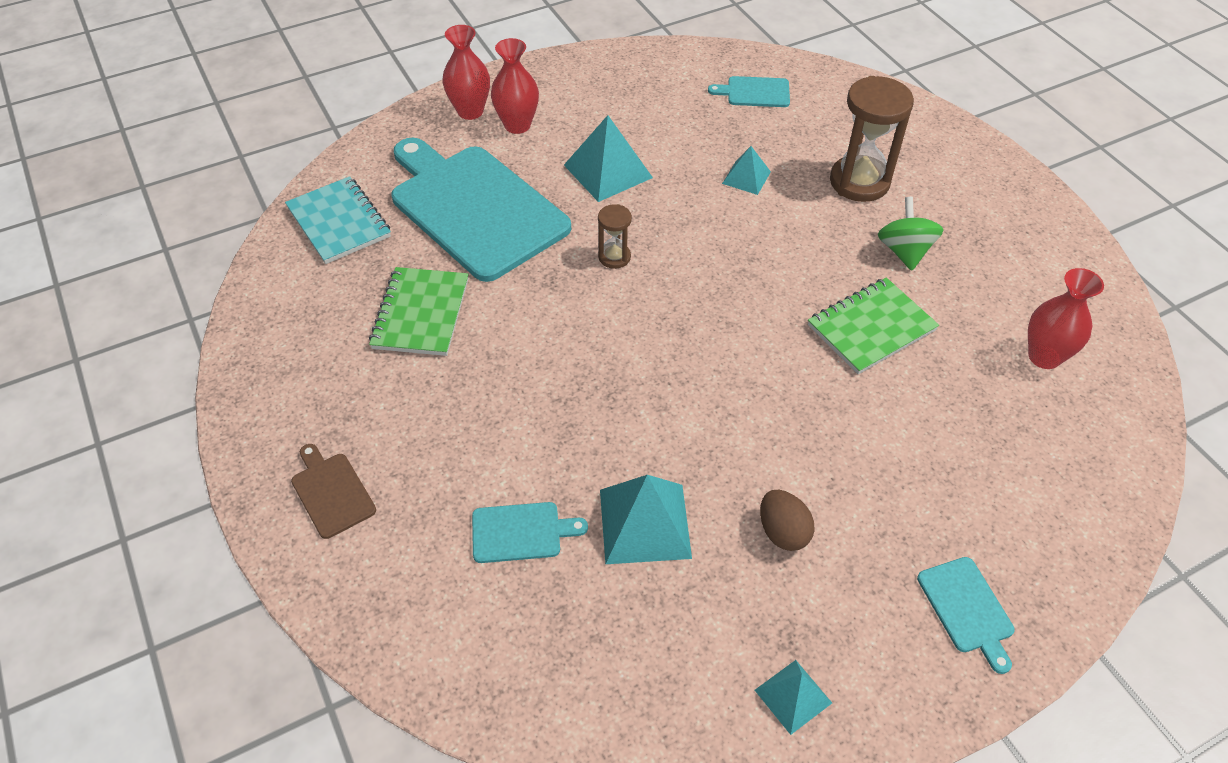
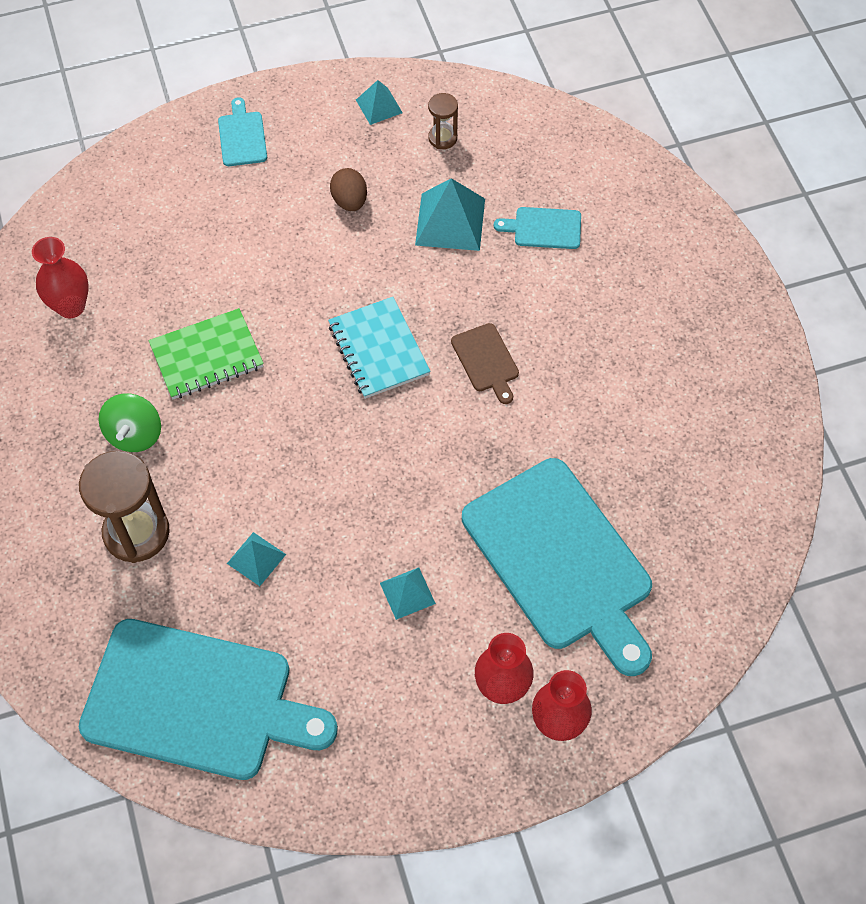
camera: 170 degrees left, 10 degrees up
(331, 492) = (689, 278): brown cutting board -> brown cutting board (486, 361)
(339, 222) = (707, 563): turquoise notebook -> turquoise notebook (378, 349)
(421, 314) = (619, 434): green notebook -> none
(607, 171) = (407, 593): turquoise pyramid -> turquoise pyramid, size x0.58
(614, 257) = (424, 472): brown hourglass -> brown hourglass (442, 138)
(754, 92) = (197, 701): turquoise cutting board -> turquoise cutting board, size x2.42

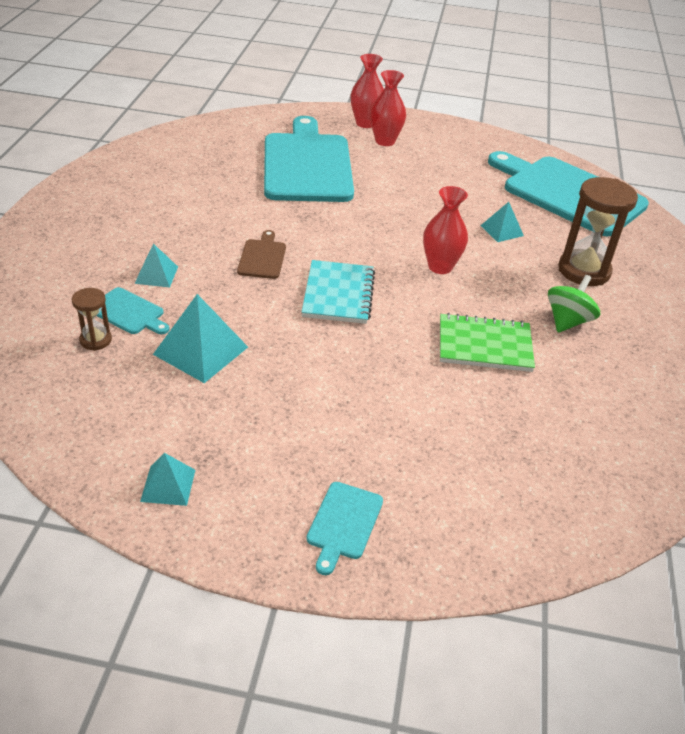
camera: 155 degrees left, 20 degrees down
(71, 306) = (601, 433): red vase -> red vase (440, 267)
(349, 201) = (277, 406): brown egg -> none
(407, 593) = (411, 185): turquoise pyramid -> turquoise pyramid (156, 275)
(442, 138) = (136, 421): brown hourglass -> brown hourglass (95, 340)

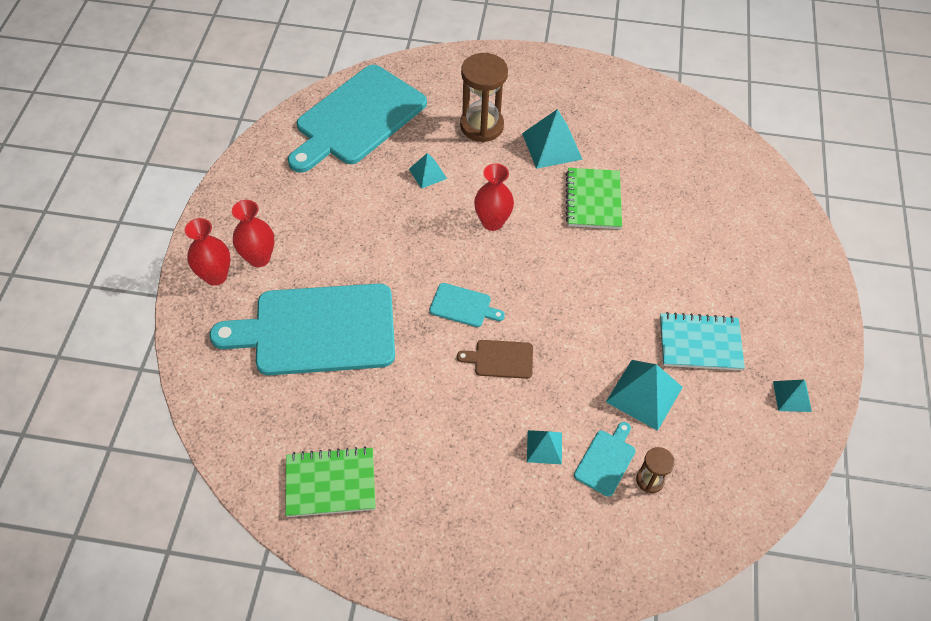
camera: 90 degrees left, 15 degrees up
(157, 165) = (330, 483): none -> green notebook
(338, 294) = (546, 297): turquoise notebook -> turquoise notebook (700, 343)
(343, 524) = (791, 289): turquoise cutting board -> turquoise cutting board (463, 306)
(567, 321) = (552, 146): green spinning top -> turquoise pyramid

